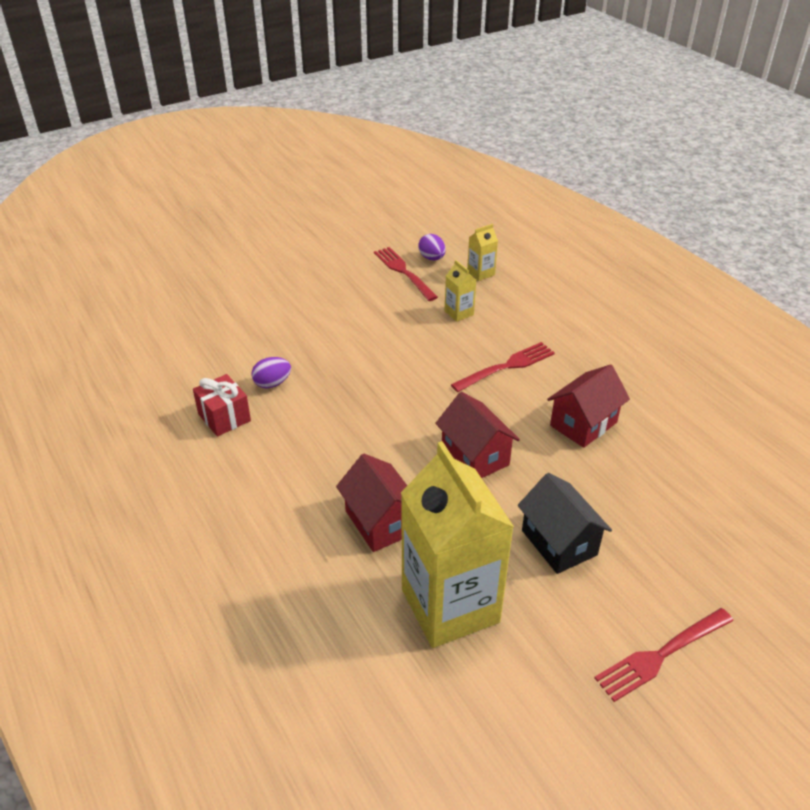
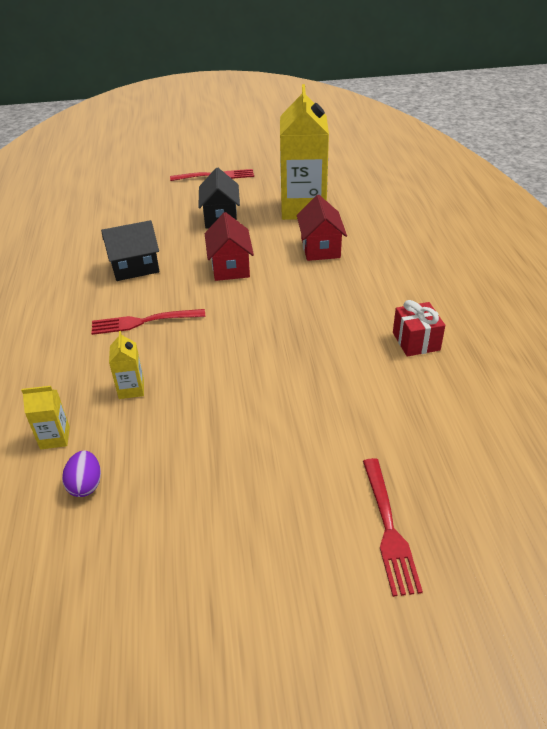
camera: 155 degrees left, 0 degrees up
(272, 383) = (363, 362): purple egg -> none
(403, 272) = (140, 471): red fork -> red fork (388, 528)
(583, 424) = (135, 267): red house -> black house

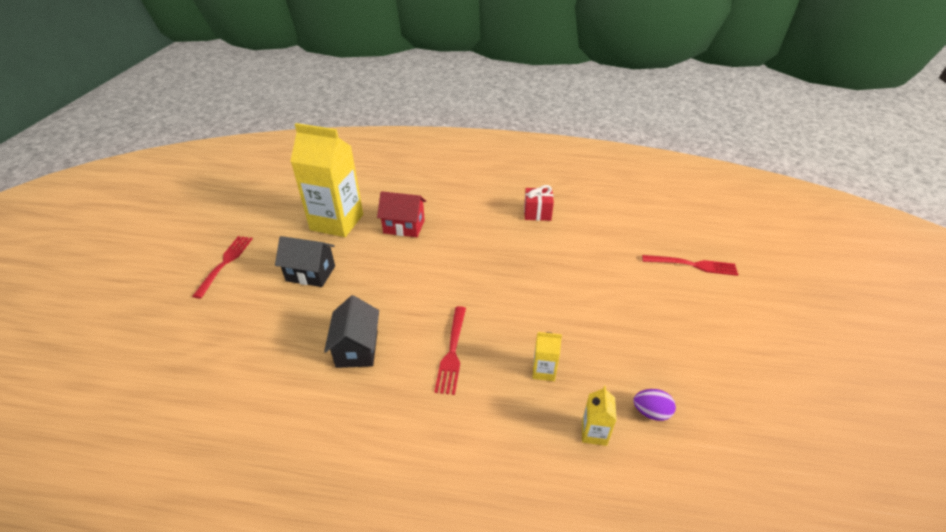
camera: 75 degrees left, 0 degrees up
(230, 267) = (399, 281): red house -> none

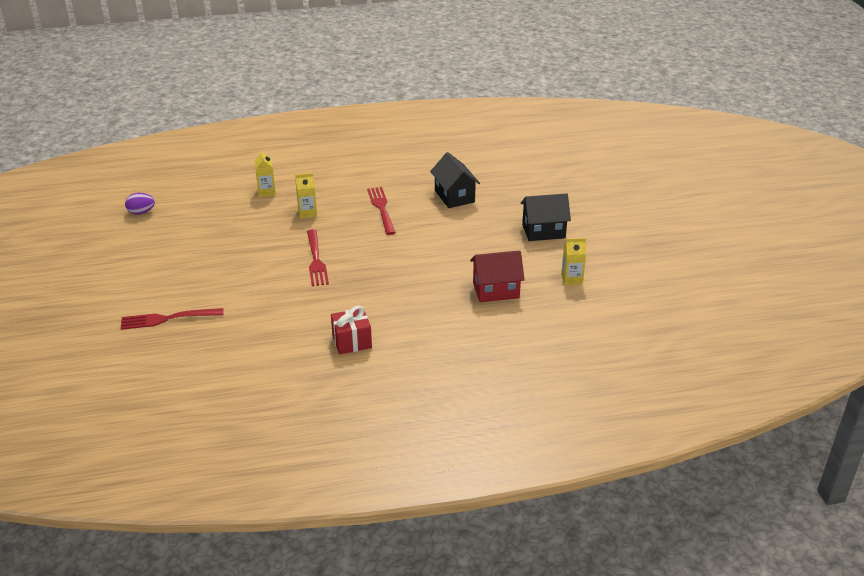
camera: 160 degrees right, 5 degrees down
(225, 263) = (629, 222): red fork -> red fork (316, 260)
(337, 222) = (571, 279): yellow carton -> yellow carton, size x0.41
(651, 412) = (227, 208): purple egg -> purple egg (141, 212)

